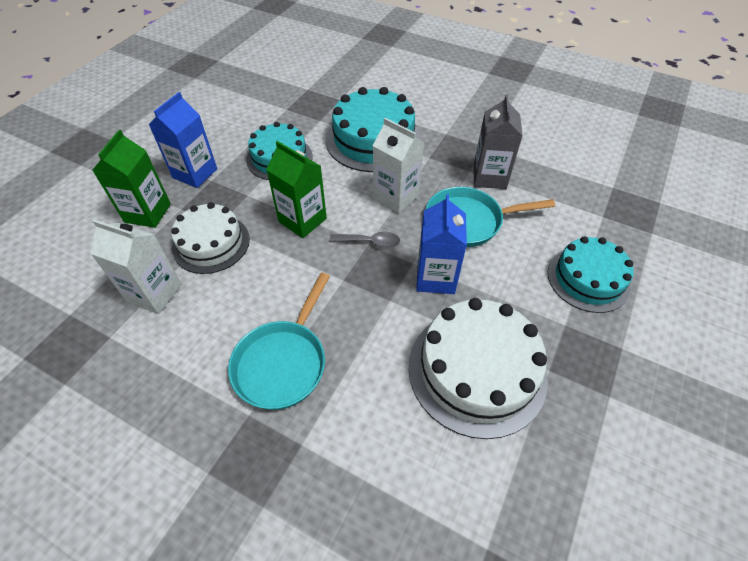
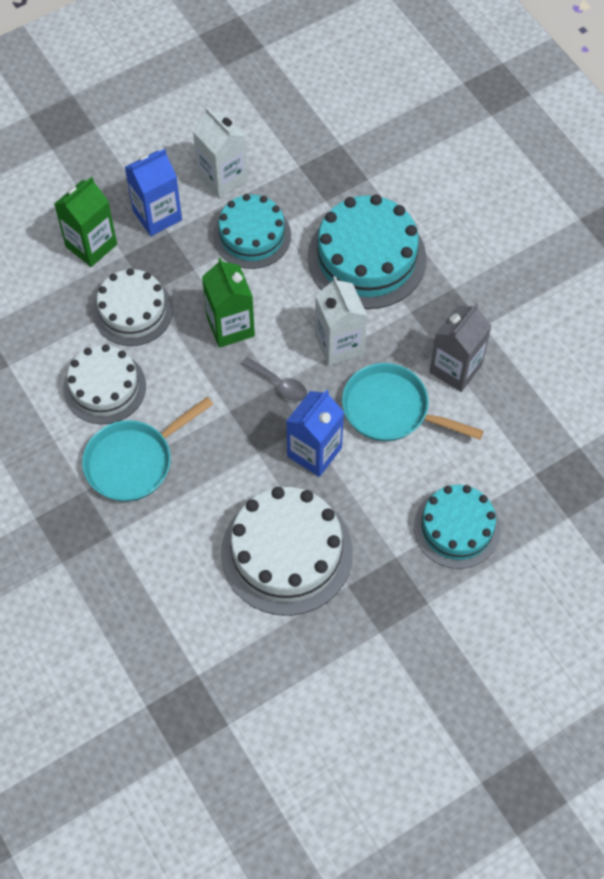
camera: 30 degrees right, 10 degrees up
(154, 293) = (61, 340): white carton -> white carton (222, 178)
(218, 312) = (104, 387): none -> white cake

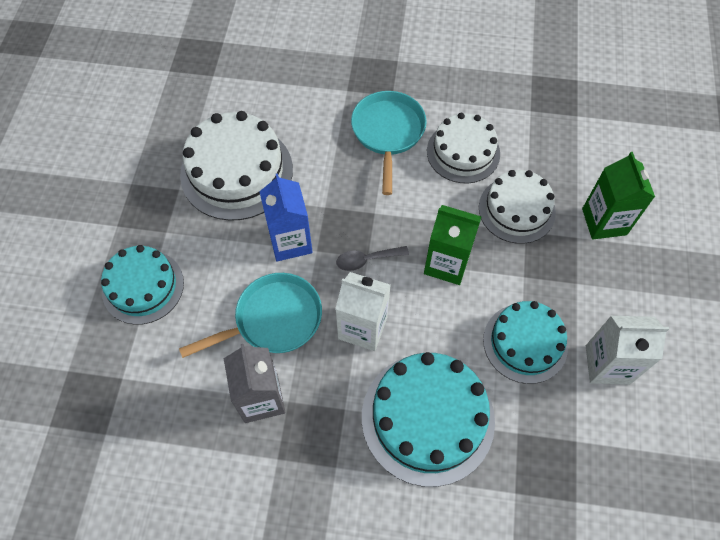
camera: 130 degrees right, 0 degrees up
(157, 215) = (601, 286): blue carton -> none

